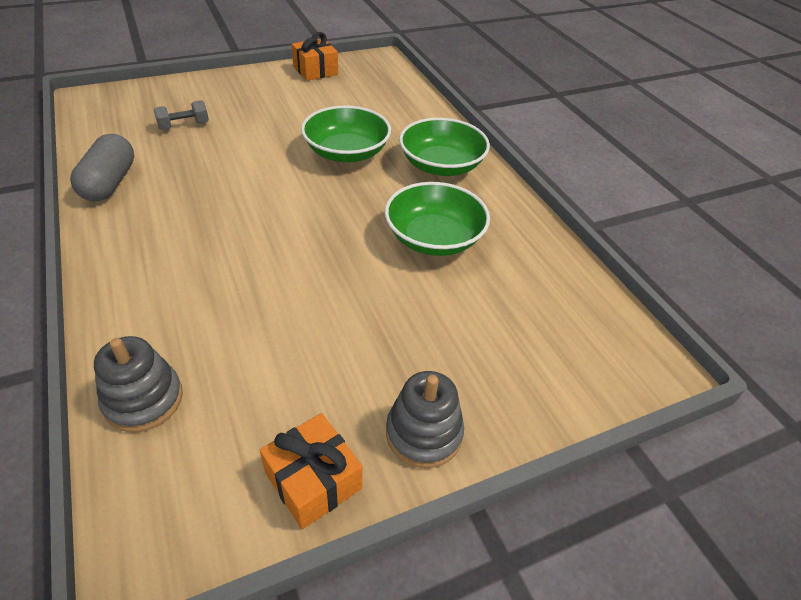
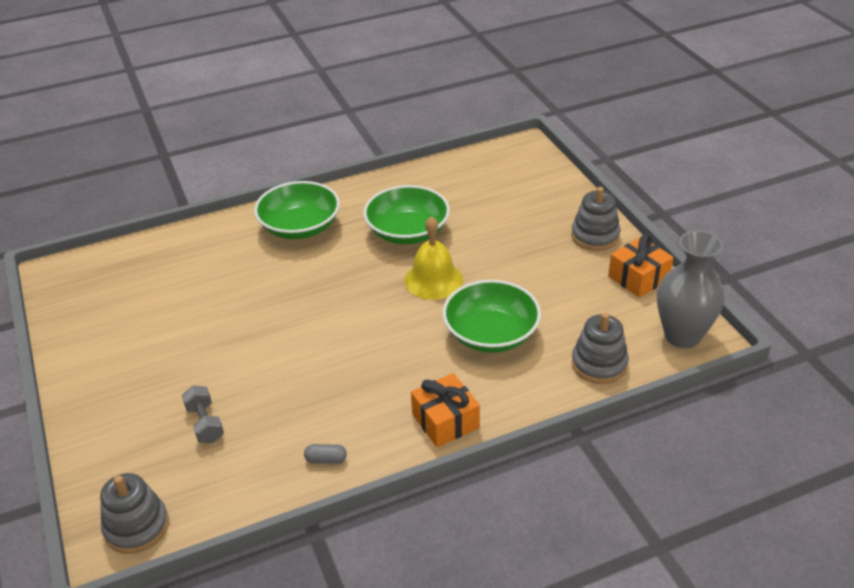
camera: 85 degrees left, 5 degrees down
(96, 105) = (137, 527): none -> grey stacking toy
(110, 183) = (326, 459): grey capsule -> grey capsule, size x0.43
(161, 522) = (682, 336): none -> grey vase
(315, 70) = (77, 326): orange gift -> orange gift (445, 421)
(342, 255) = (433, 280): none -> yellow bell
(346, 152) = (274, 287): green bowl -> green bowl (491, 334)

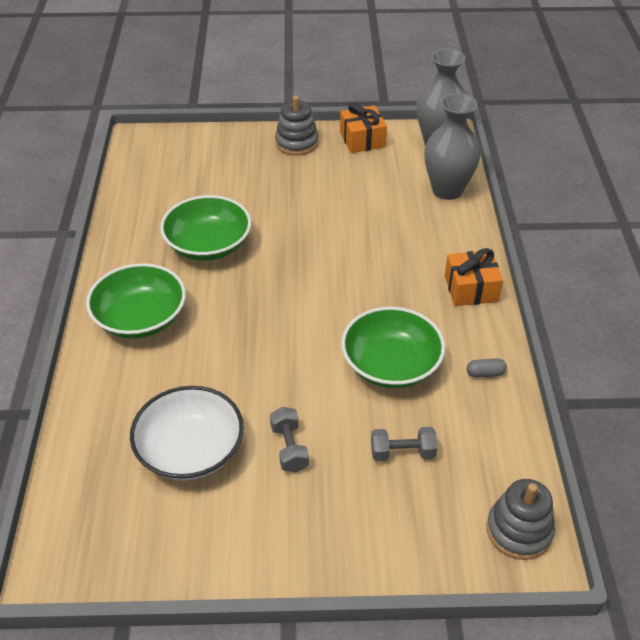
camera: 70 degrees left, 5 degrees up
(171, 299) = (190, 450): none -> white bowl
(189, 352) = (289, 448): none -> grey dumbbell
(326, 459) = (485, 373): grey capsule -> grey capsule turned 60 degrees clockwise
(433, 280) = (290, 247): yellow bell -> none
(491, 334) = (382, 234): green bowl -> green bowl (391, 365)
(599, 364) = (447, 190): grey stacking toy -> grey vase

